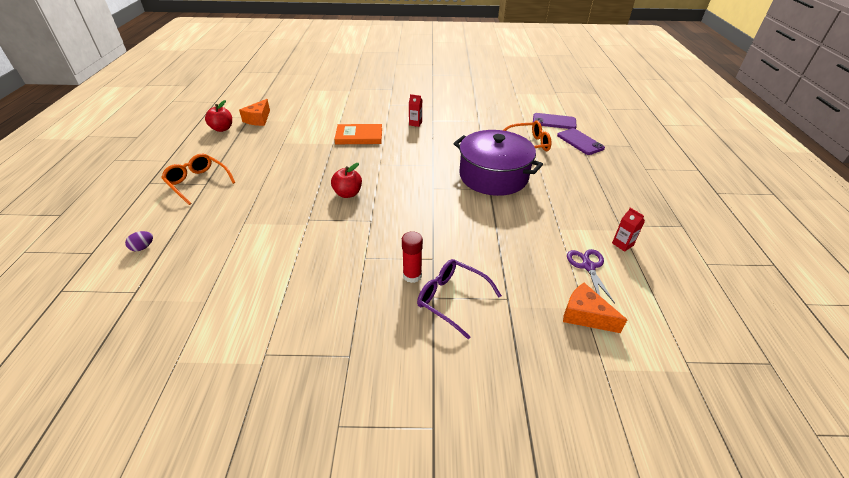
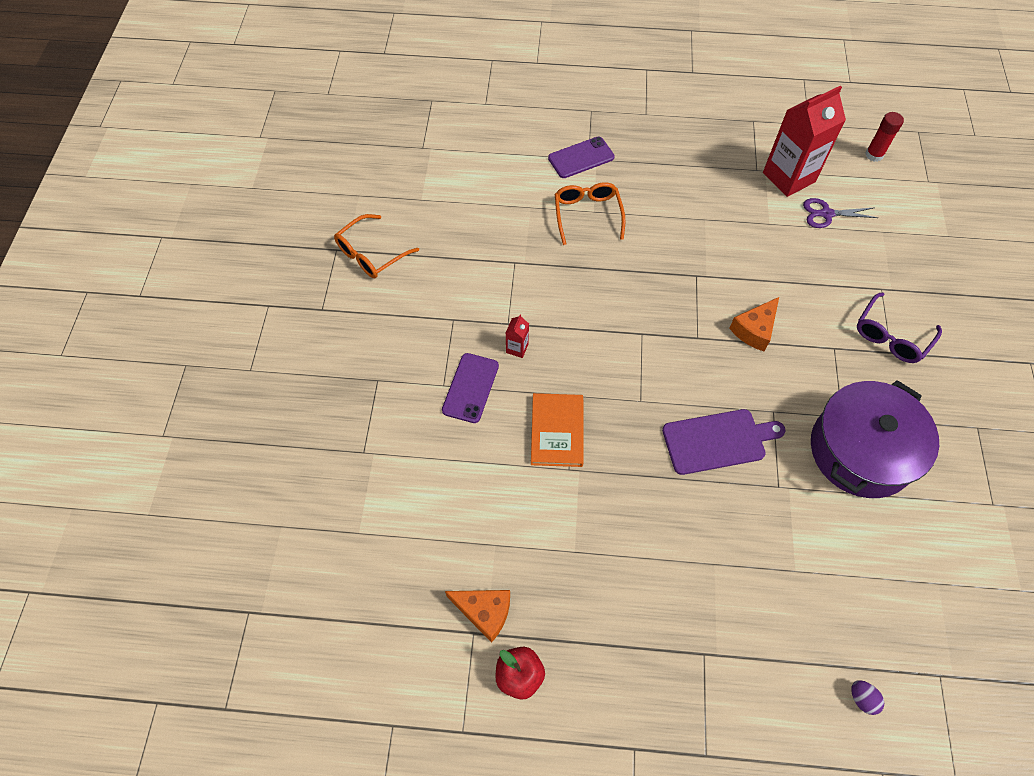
camera: 85 degrees left, 20 degrees up
(198, 182) = (701, 668): orange glasses -> orange glasses (371, 254)
(348, 193) = (717, 441): red apple -> purple cutting board
(412, 275) = (863, 369): red glue stick -> red glue stick (874, 155)
(493, 176) = (667, 267): purple pot -> purple pot (861, 450)
(554, 121) = (522, 172): purple phone -> purple phone (470, 388)
(585, 315) = (892, 233): orange cheese -> orange cheese (754, 330)
(622, 244) = (789, 177): red carton -> red carton, size x2.41

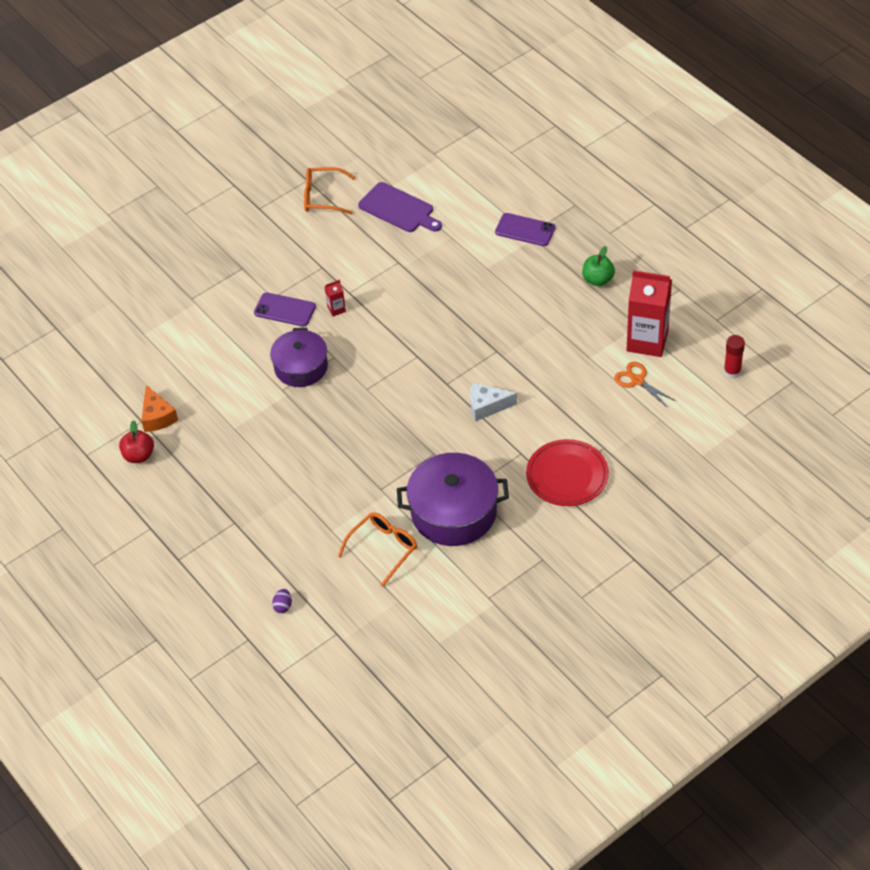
camera: 50 degrees right, 10 degrees down
(470, 388) = (285, 310): purple phone -> purple phone turned 45 degrees clockwise
(557, 431) = (301, 367): orange book -> purple pot
(587, 214) = (480, 267): orange glasses -> orange glasses (383, 549)
(688, 157) = (598, 280): none -> green apple
(717, 441) = (380, 441): purple cutting board -> purple cutting board (399, 209)
(754, 330) = (487, 406): orange cheese -> white cheese
(826, 214) = (637, 381): purple scissors -> orange scissors
(891, 336) = (567, 475): purple glasses -> red plate

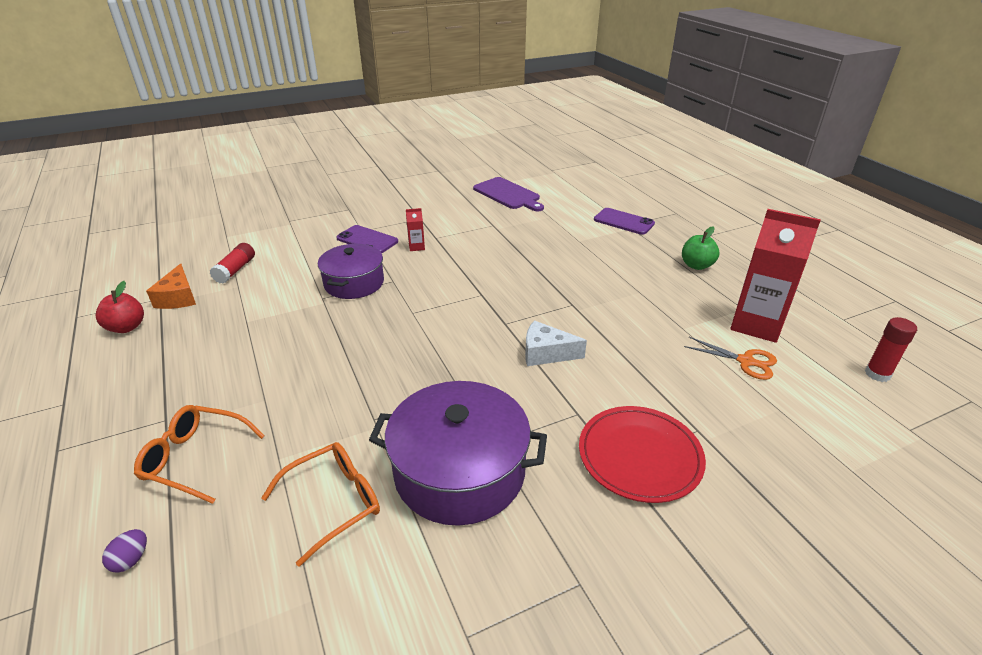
camera: 10 degrees right, 15 degrees down
(184, 375) = (235, 270): none -> red glue stick
(323, 197) = (445, 180): orange glasses -> orange glasses (195, 458)
(637, 381) = (745, 361): orange scissors -> orange scissors turned 150 degrees clockwise

